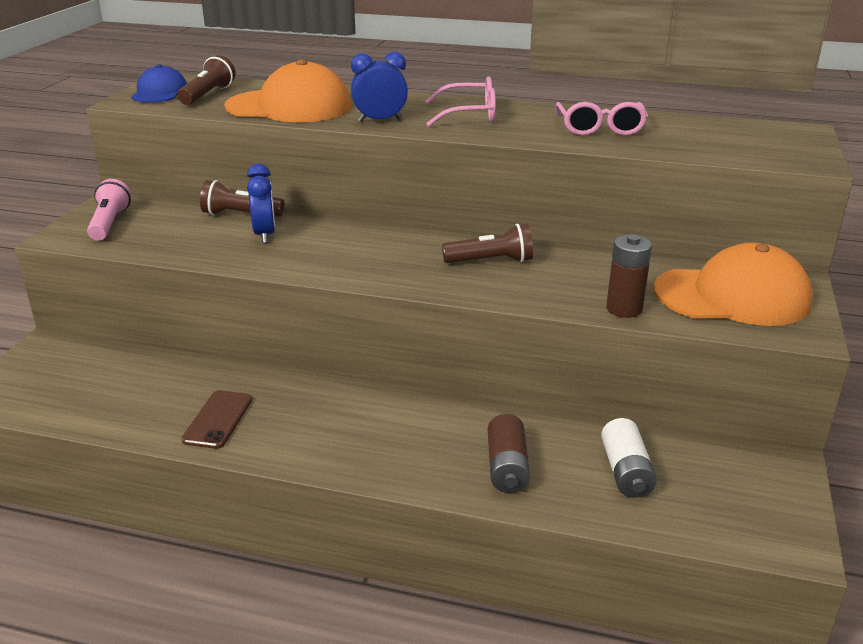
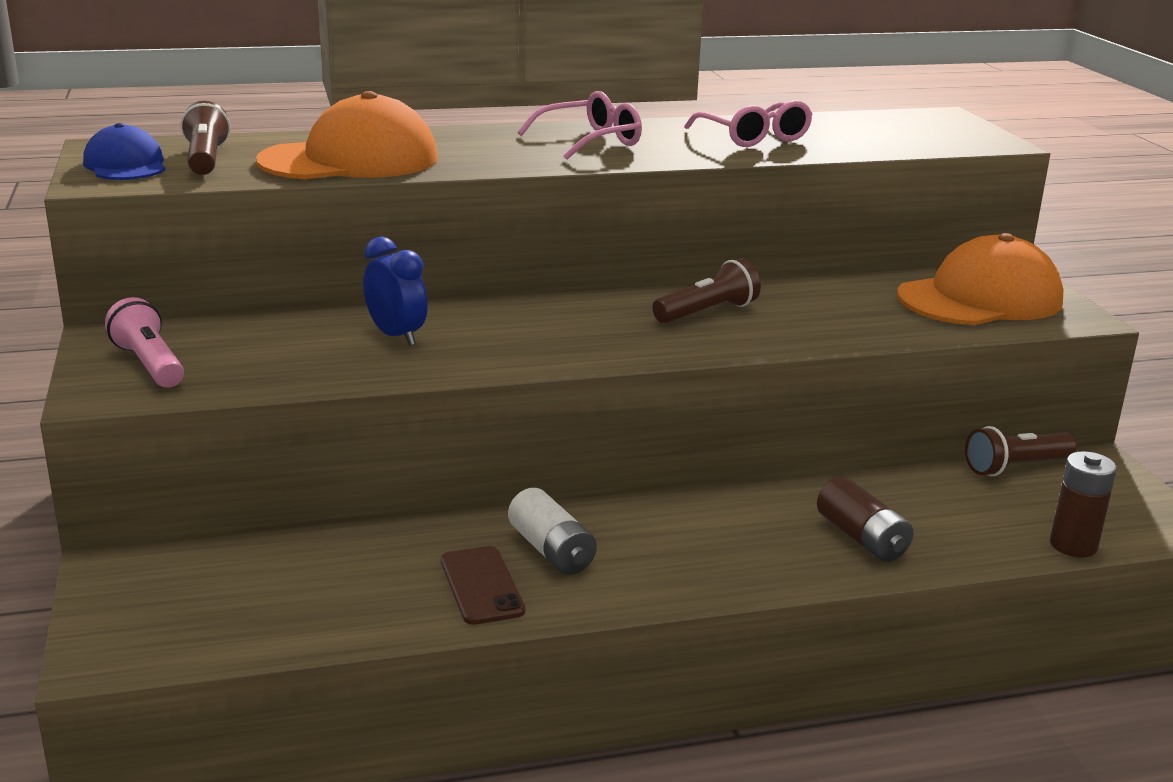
camera: 30 degrees left, 5 degrees down
(240, 214) = (326, 319): brown flashlight -> brown flashlight (1015, 467)
(380, 120) = (496, 161): blue clock -> none
(624, 309) = (900, 331): brown battery -> brown battery (1073, 545)
(626, 472) = (975, 508): white battery -> white battery (551, 550)

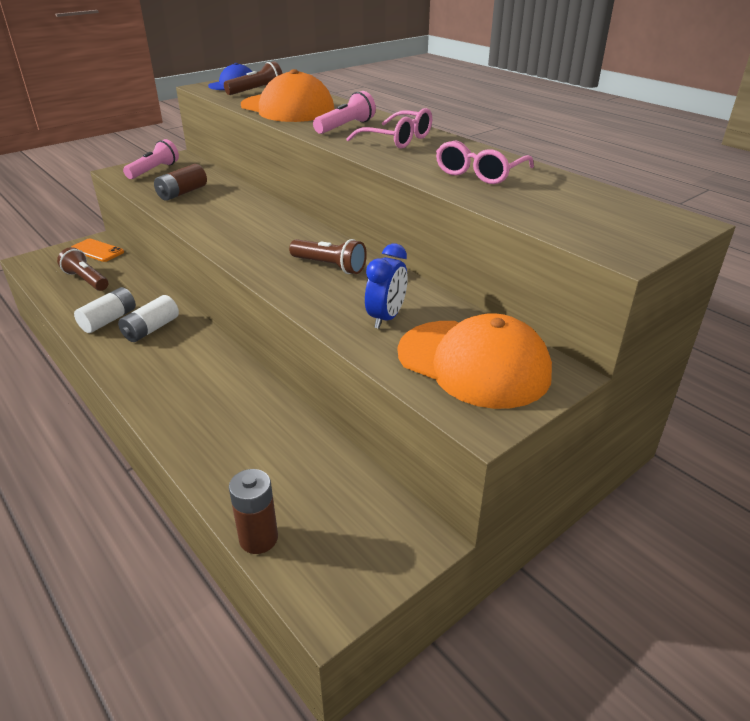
camera: 65 degrees right, 10 degrees up
(162, 569) = (97, 251): none -> orange phone
(396, 336) = (221, 202): blue clock -> blue clock (386, 318)
(481, 586) = (109, 320): brown phone -> white battery
(498, 150) = (346, 127): none -> pink flashlight
(862, 538) = (216, 430): brown battery -> brown battery (182, 193)
(1015, 467) = (373, 488): brown flashlight -> brown flashlight (86, 280)

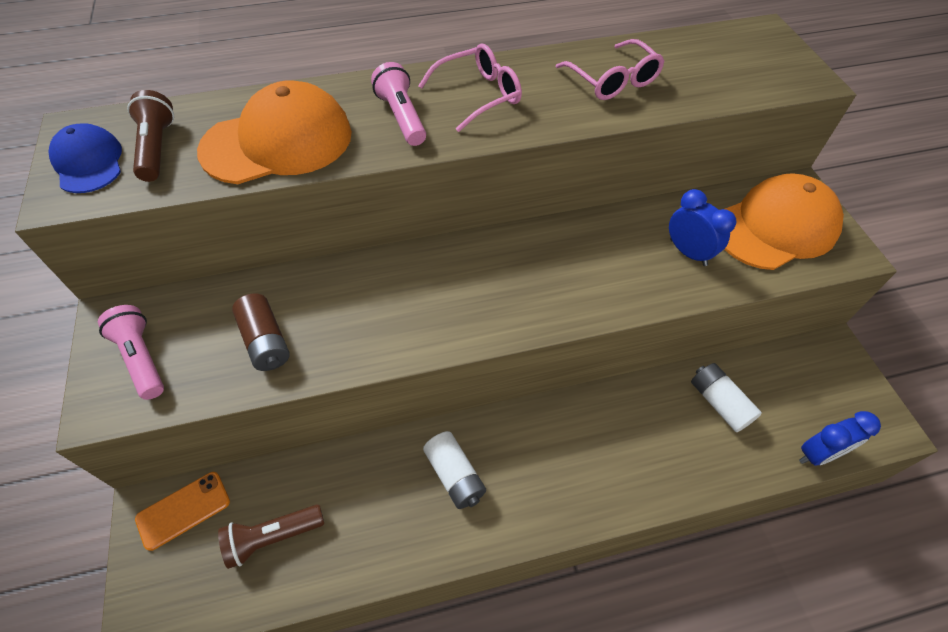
camera: 65 degrees left, 20 degrees up
(109, 320) = (406, 521): white battery -> white battery (719, 403)
(258, 538) = (818, 454): brown battery -> blue clock
(330, 266) = (569, 258): brown flashlight -> none

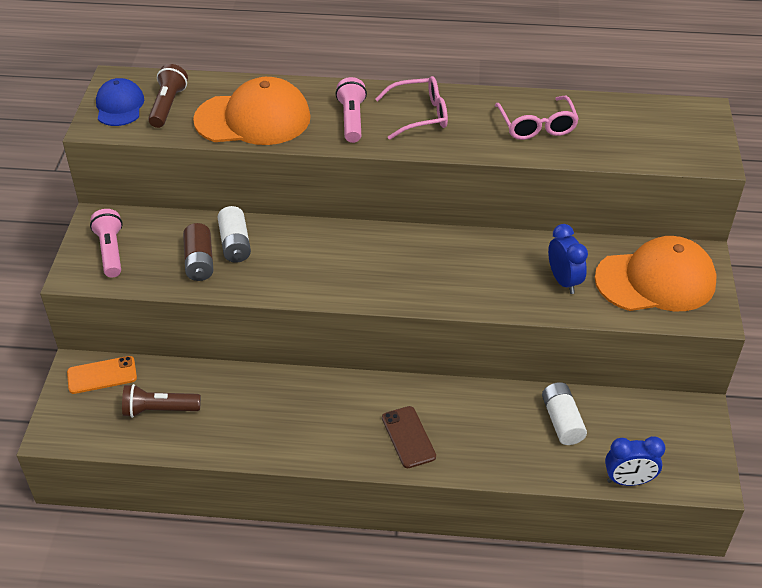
camera: 20 degrees right, 10 degrees down
(455, 475) = (311, 409): white battery -> white battery (235, 244)
(575, 476) = (408, 437): none -> brown phone

